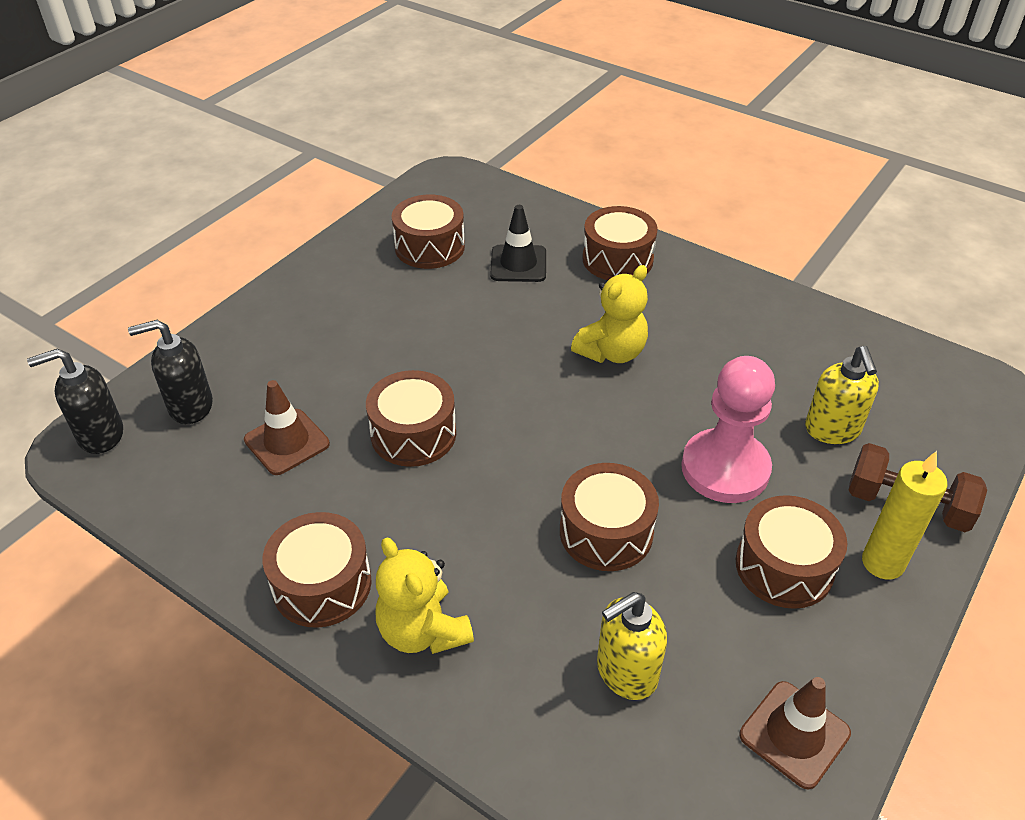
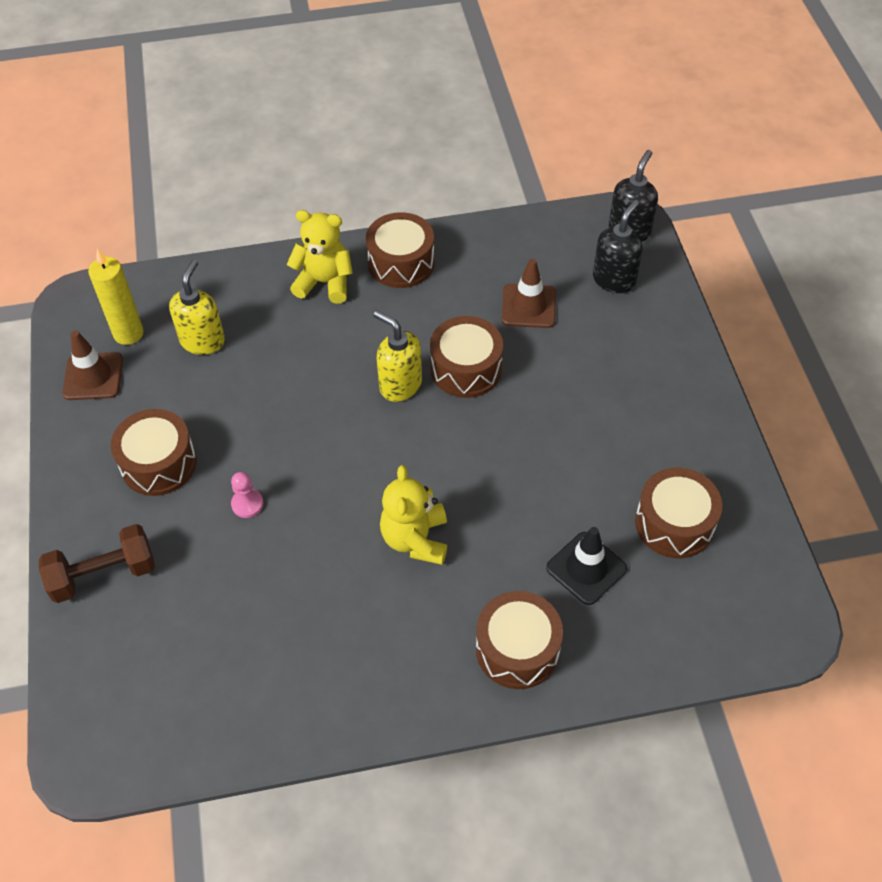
camera: 135 degrees right, 10 degrees up
(606, 532) = (283, 402): brown drum -> none
(725, 468) = (247, 504): pink pawn -> pink pawn, size x0.42
(832, 430) = (195, 601): yellow soap dispenser -> yellow soap dispenser (400, 385)
(882, 563) = (97, 514): yellow candle -> yellow candle (128, 333)

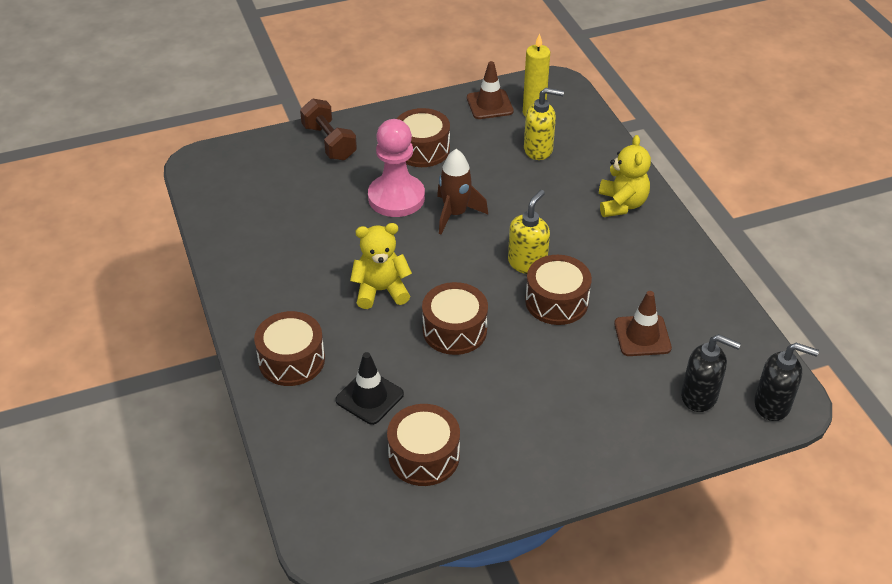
camera: 80 degrees right, 10 degrees down
(247, 504) = (396, 198): pink pawn -> pink pawn, size x2.40
(297, 443) = (455, 214): none -> brown rocket
(401, 263) = (662, 246): brown drum -> brown drum (454, 330)

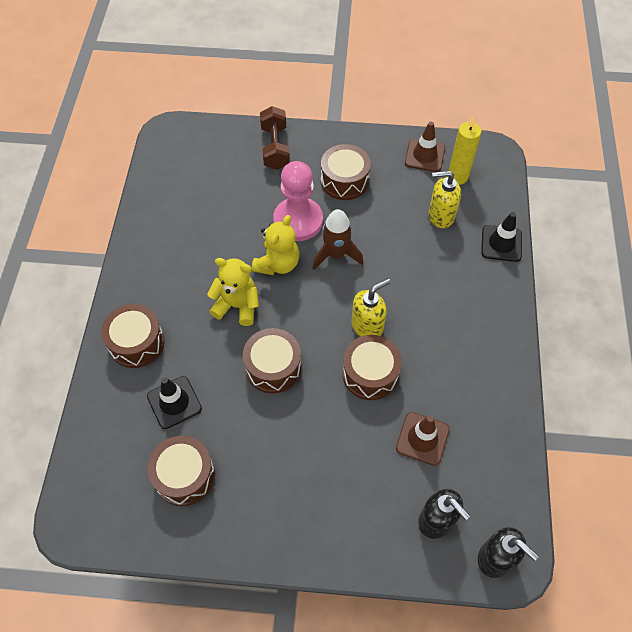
camera: 25 degrees right, 15 degrees up
(538, 150) = (440, 216): yellow soap dispenser -> yellow soap dispenser turned 150 degrees clockwise
(611, 154) = (501, 243): none -> black traffic cone
(621, 204) = (480, 298): yellow teddy bear -> yellow teddy bear (277, 264)

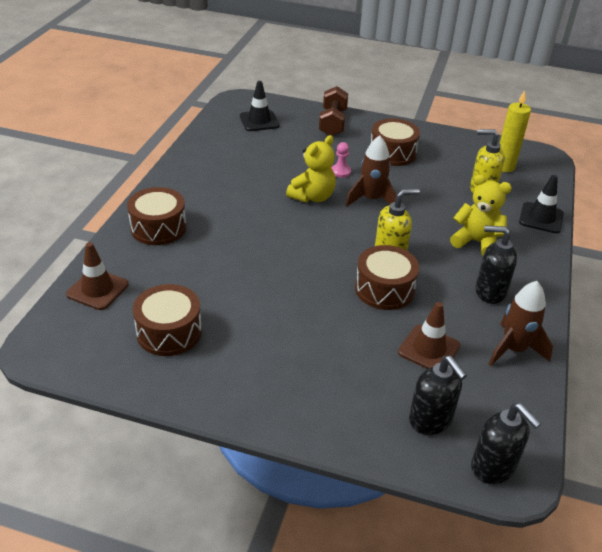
camera: 10 degrees right, 20 degrees down
(174, 402) = (179, 276): black traffic cone -> black traffic cone (259, 121)
(237, 306) = (264, 218): yellow teddy bear -> yellow teddy bear (476, 242)
(273, 367) = (286, 267): brown drum -> none
(298, 221) = (340, 172): pink pawn -> pink pawn, size x0.42
(424, 155) = (474, 148): brown traffic cone -> brown traffic cone (97, 289)
(466, 354) = (489, 292): none -> black soap dispenser
(496, 421) = (513, 349): none -> brown rocket

